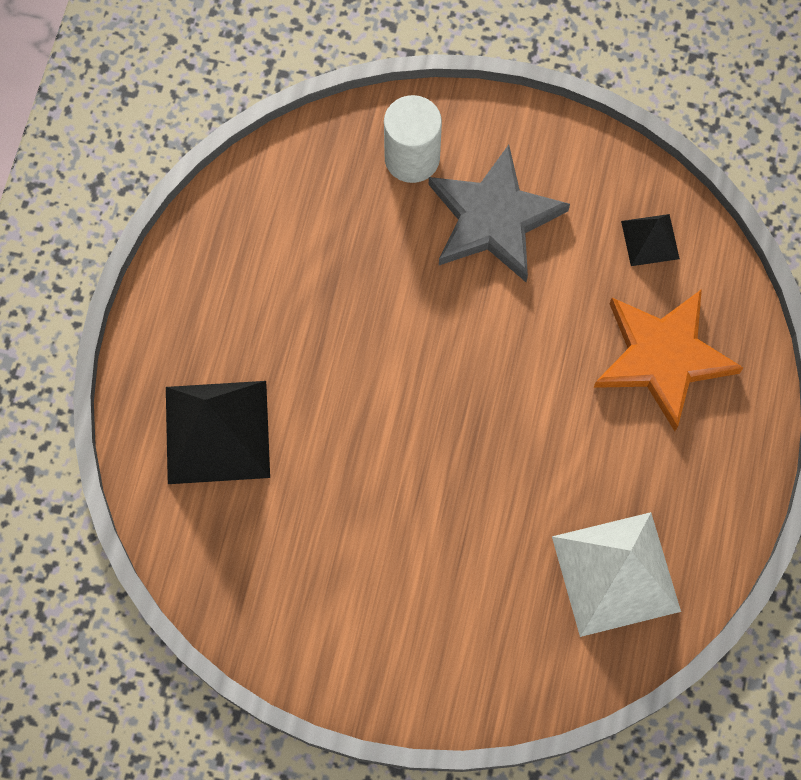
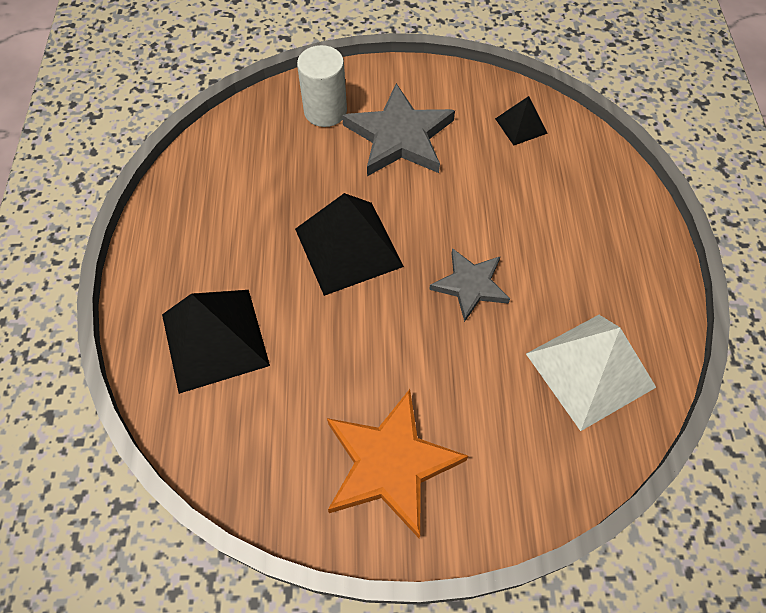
camera: 15 degrees left, 10 degrees down
(391, 356) = (348, 247): none -> black pyramid
(517, 439) = (470, 285): none -> grey star
(663, 357) = (562, 200): orange star -> orange star (390, 464)

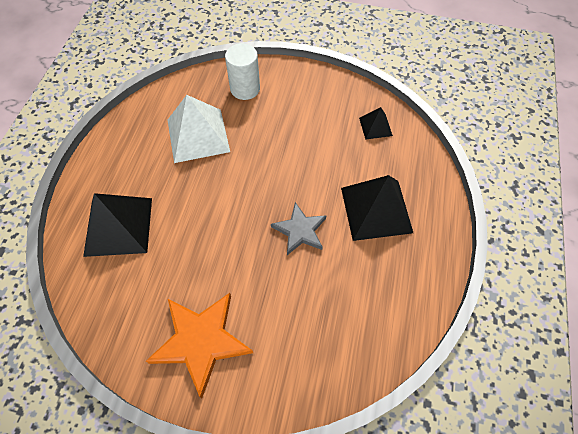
camera: 15 degrees right, 0 degrees up
(348, 247) = (227, 185): black pyramid -> black pyramid (376, 210)
(399, 136) = (288, 116): grey star -> none
(589, 370) = (363, 312): white pyramid -> white pyramid (198, 135)

